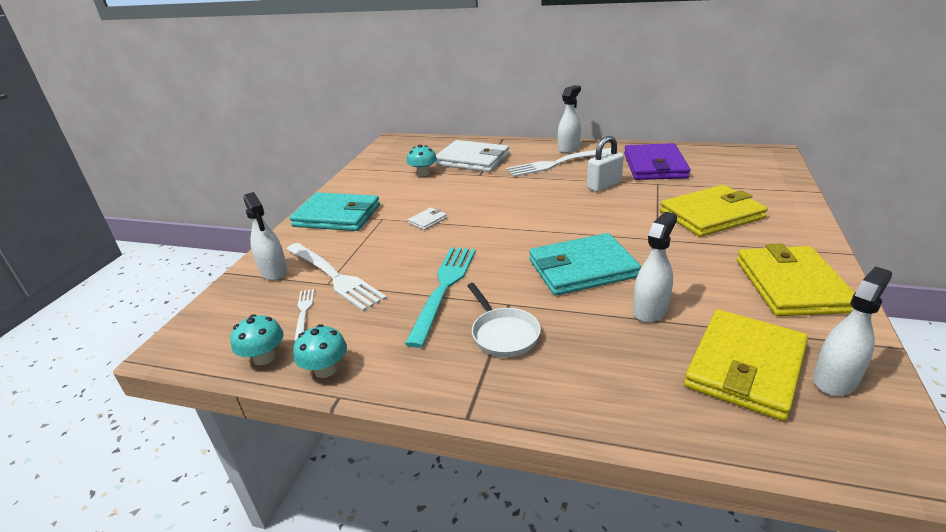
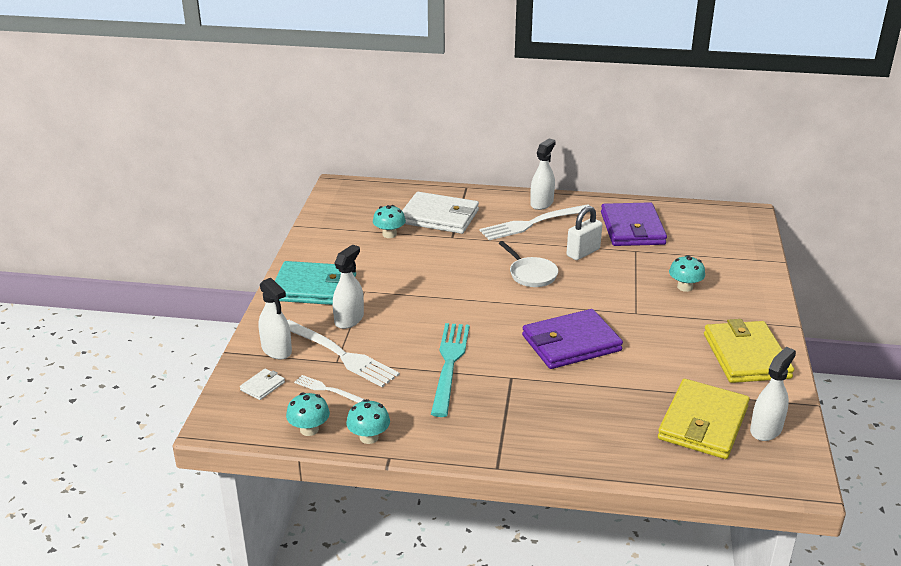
camera: 10 degrees left, 0 degrees up
(304, 312) = (326, 389): white fork -> white fork turned 45 degrees counterclockwise
(428, 220) = (412, 293): white wallet -> white wallet (262, 386)
(503, 334) = (511, 403): white pan -> white pan (531, 274)
(582, 268) = (571, 343): turquoise wallet -> purple wallet
(650, 310) = (631, 380): white spray bottle -> white spray bottle (349, 319)
(711, 215) = (685, 287): yellow wallet -> turquoise mushroom

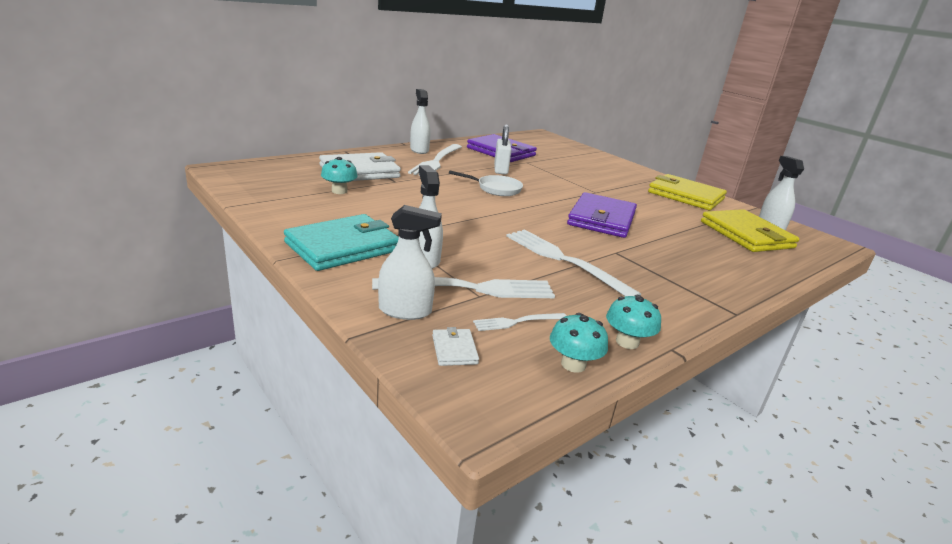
camera: 50 degrees left, 5 degrees down
(449, 364) = (564, 260): turquoise fork -> white fork
(685, 287) = (589, 173): turquoise mushroom -> none

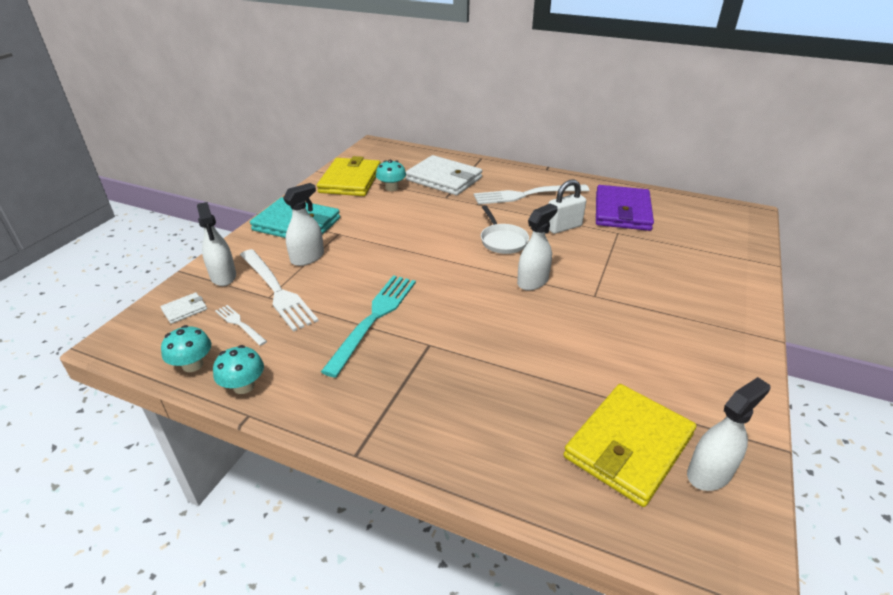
camera: 65 degrees right, 10 degrees up
(419, 150) = (543, 179): white spray bottle -> white spray bottle (533, 281)
(564, 260) = (374, 318): white fork -> turquoise fork
(601, 219) = (510, 317): purple wallet -> none
(685, 196) = (707, 366): yellow wallet -> yellow wallet (350, 180)

